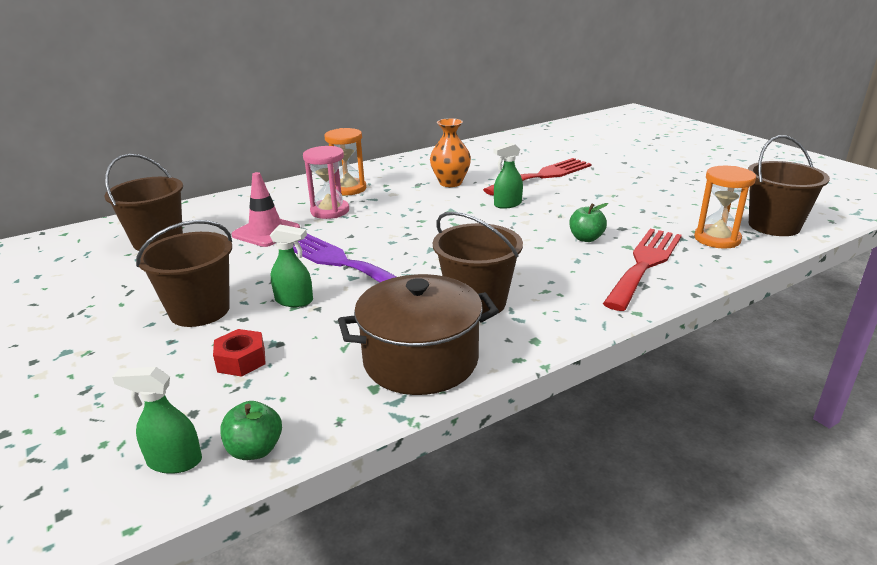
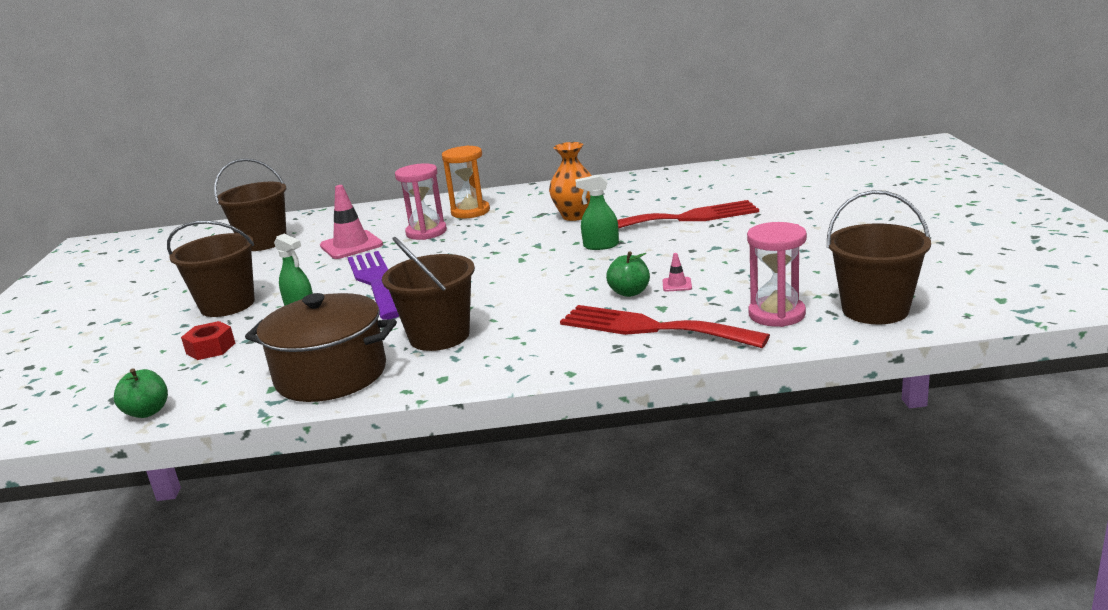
camera: 30 degrees right, 5 degrees down
(174, 461) = (96, 407): green spray bottle -> none
(613, 227) = (677, 284): none -> pink traffic cone
(645, 264) = (651, 328): red fork -> red fork turned 120 degrees counterclockwise
(717, 239) = (776, 314): orange hourglass -> pink hourglass

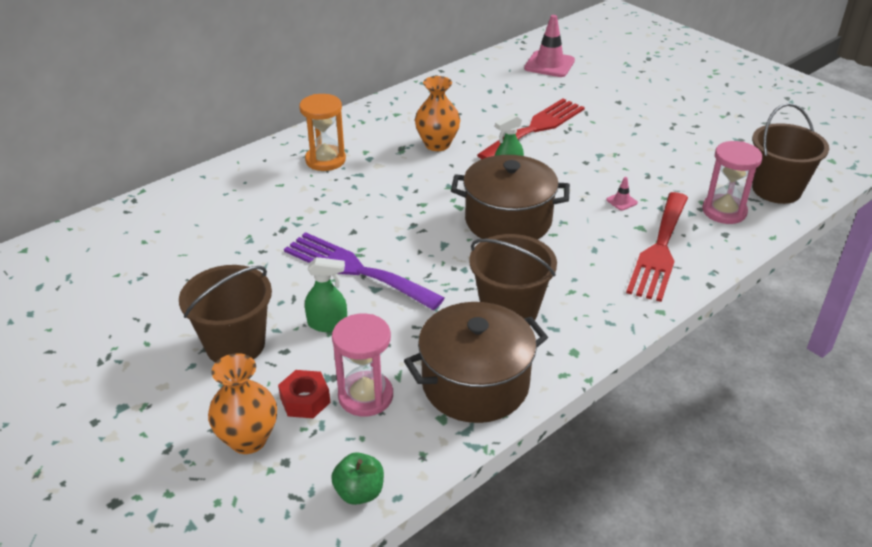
camera: 40 degrees left, 15 degrees up
(144, 359) = (248, 439): none -> orange vase
(264, 242) = (141, 253): brown bucket -> none
(351, 245) = (258, 232): pink traffic cone -> pink traffic cone (549, 64)
(426, 232) = (317, 196): pink hourglass -> pink hourglass (365, 396)
(546, 276) = (508, 220): none -> brown pot
(629, 292) = (597, 219): green apple -> none
(651, 328) = (659, 250): red fork -> red fork turned 60 degrees counterclockwise

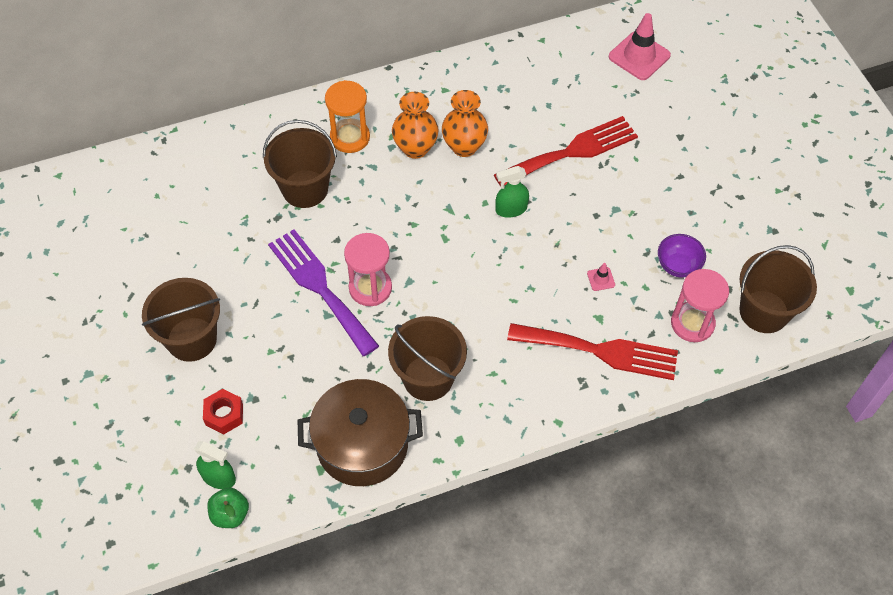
camera: 20 degrees right, 20 degrees up
(248, 439) = (169, 437): orange vase -> orange vase (415, 148)
(300, 203) = (305, 189): none -> brown bucket
(328, 324) = (272, 341): green spray bottle -> green spray bottle (219, 477)
(365, 396) = (271, 427): pink hourglass -> pink hourglass (370, 288)
(508, 220) = (481, 270): brown pot -> none
(659, 250) = (600, 351): red fork -> red fork turned 120 degrees counterclockwise
(680, 178) = (677, 266): none -> purple bowl

